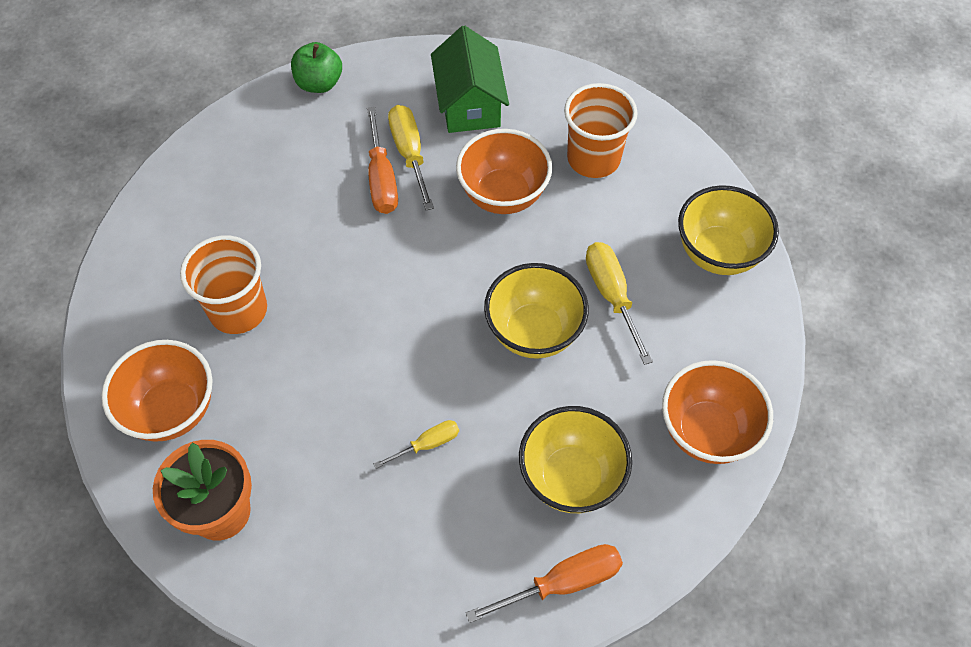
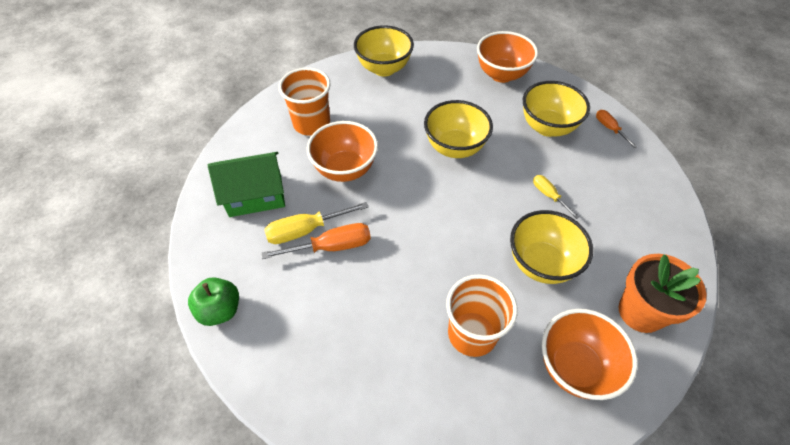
camera: 95 degrees left, 5 degrees down
(315, 406) = (541, 264): none -> yellow bowl
(562, 583) = (610, 129): orange screwdriver -> orange screwdriver, size x0.60
(612, 296) = (421, 112): yellow screwdriver -> none

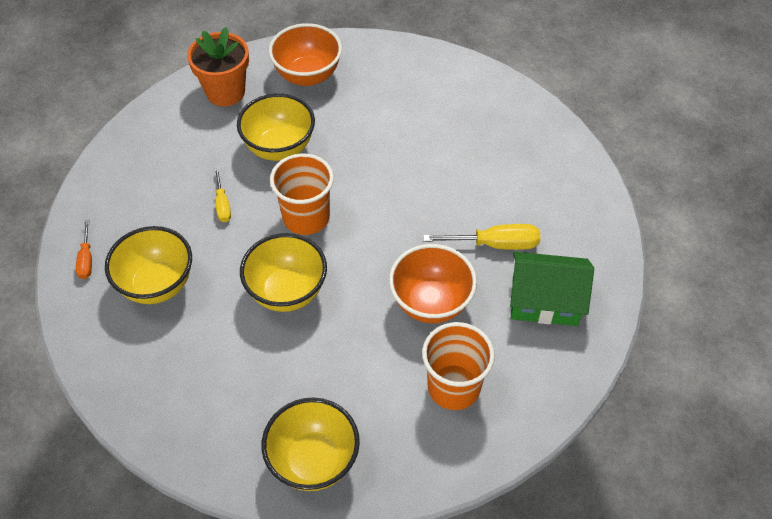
camera: 160 degrees left, 0 degrees up
(220, 310) = (591, 194): green apple -> none
(331, 247) = (473, 220): orange screwdriver -> none
(472, 333) = (374, 116): orange cup -> orange cup (306, 217)
(501, 75) = (150, 389): orange bowl -> none

